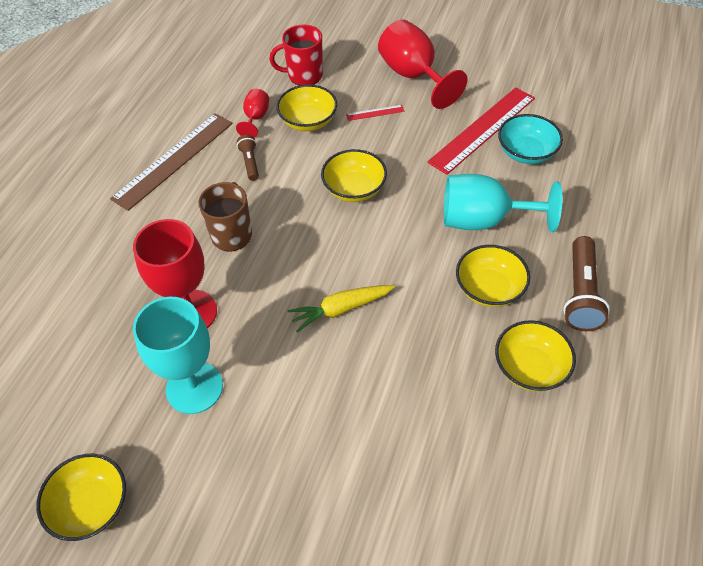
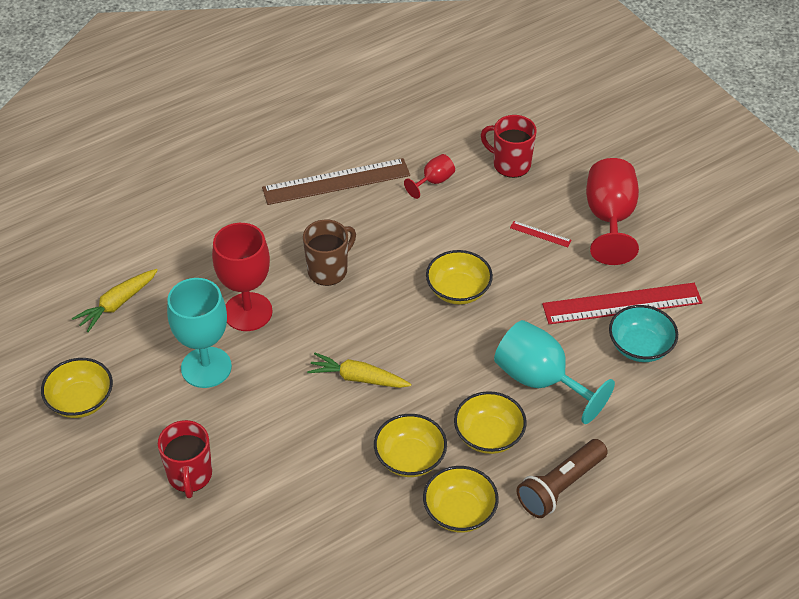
camera: 35 degrees right, 5 degrees down
(52, 383) = (117, 304): none -> yellow carrot
(250, 163) = (394, 219): brown flashlight -> none
(269, 504) = (190, 476): none -> red mug
(308, 121) = (475, 209): yellow bowl -> yellow bowl (410, 458)

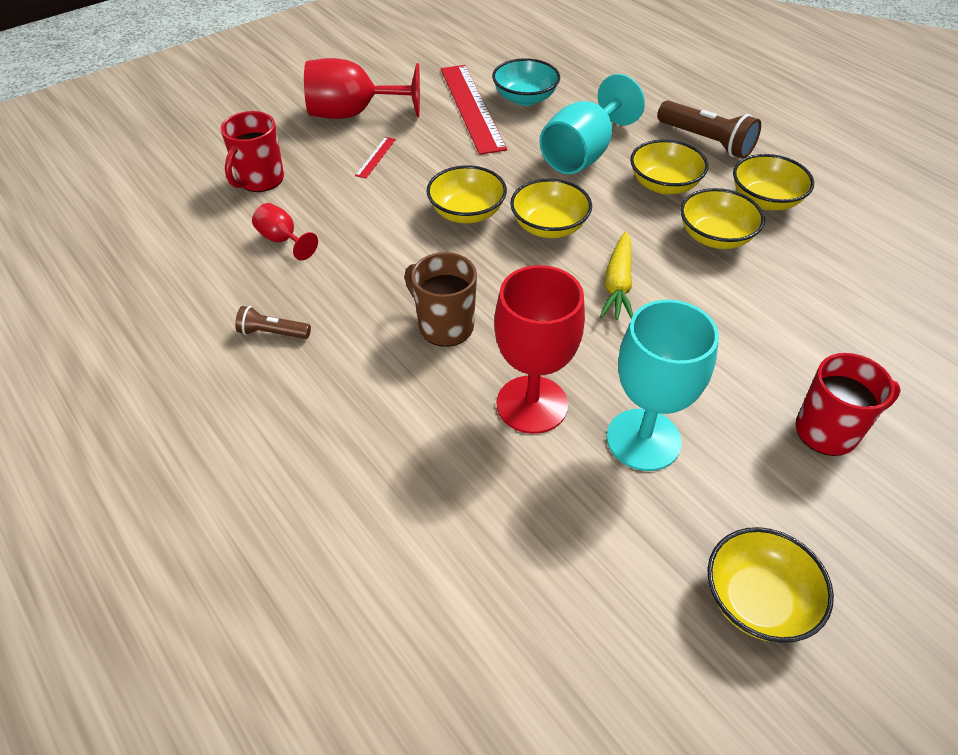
camera: 95 degrees left, 0 degrees up
(117, 304) = (545, 586): yellow carrot -> none
(336, 182) = (273, 333): brown ruler -> brown flashlight
(435, 342) = (549, 227): none -> yellow bowl

